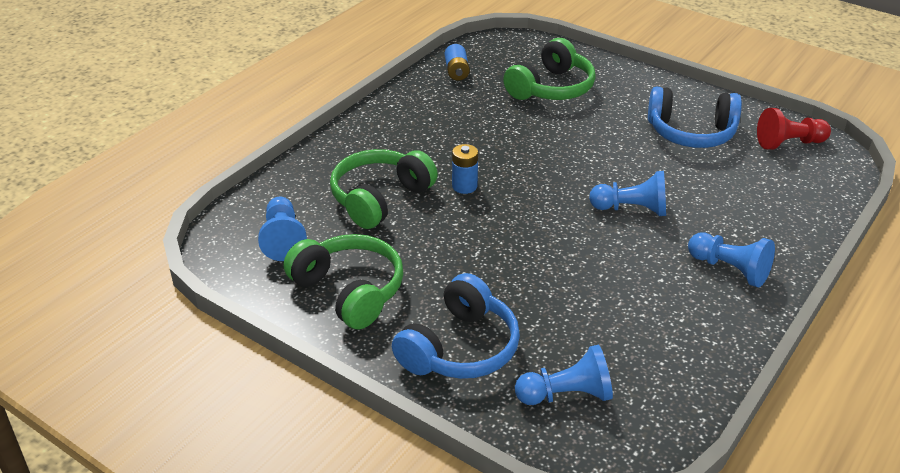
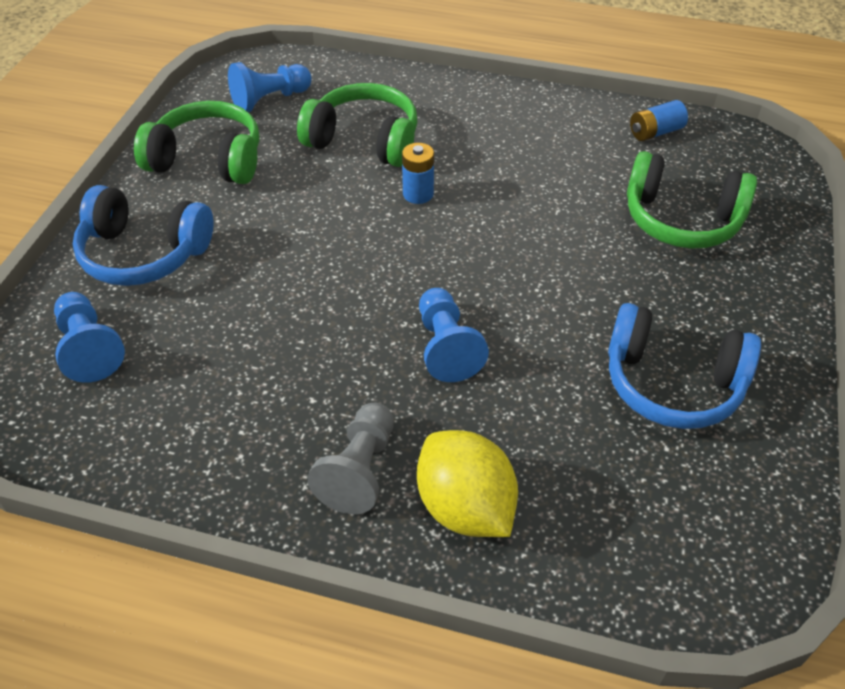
camera: 70 degrees right, 10 degrees up
(349, 291) = (207, 160): green headphones -> green headphones turned 105 degrees counterclockwise
(691, 132) = (672, 383): blue headphones -> blue headphones turned 60 degrees counterclockwise
(729, 269) = (359, 470): blue pawn -> grey pawn
(768, 232) = (465, 507): none -> yellow lemon
(789, 143) = (726, 514): red pawn -> none

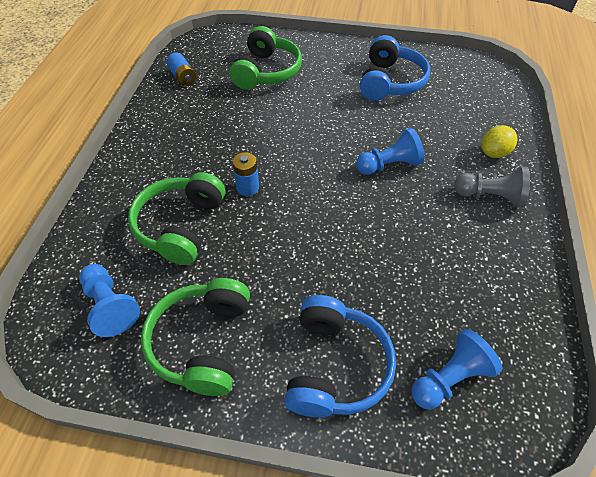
camera: 95 degrees left, 5 degrees up
(465, 507) = (494, 153): yellow lemon -> yellow lemon, size x0.64

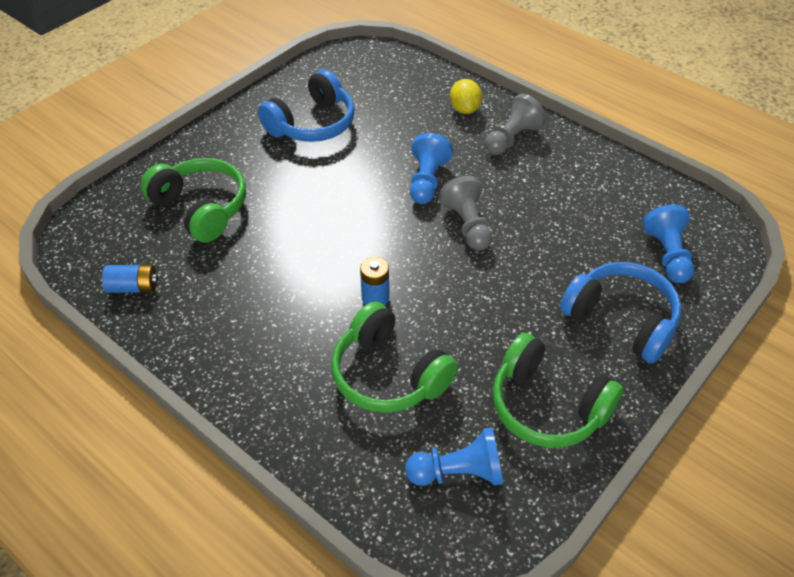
camera: 60 degrees left, 5 degrees down
(362, 209) = (467, 225): none -> grey pawn
(390, 82) = (312, 124): blue headphones -> blue headphones turned 90 degrees clockwise

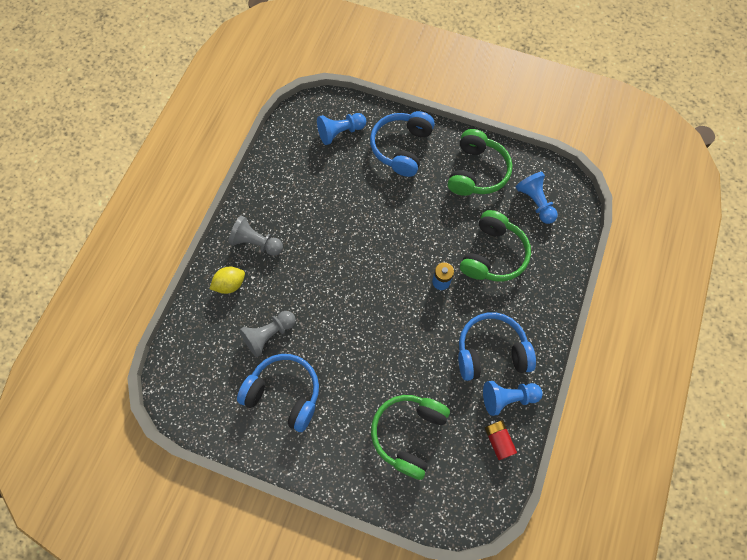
camera: 110 degrees left, 20 degrees up
(133, 287) = (498, 440): blue battery -> red battery
(246, 319) = (491, 352): none -> blue headphones
(427, 181) = (322, 285): blue pawn -> blue pawn (508, 398)
(467, 225) = (356, 247): grey pawn -> grey pawn (269, 335)

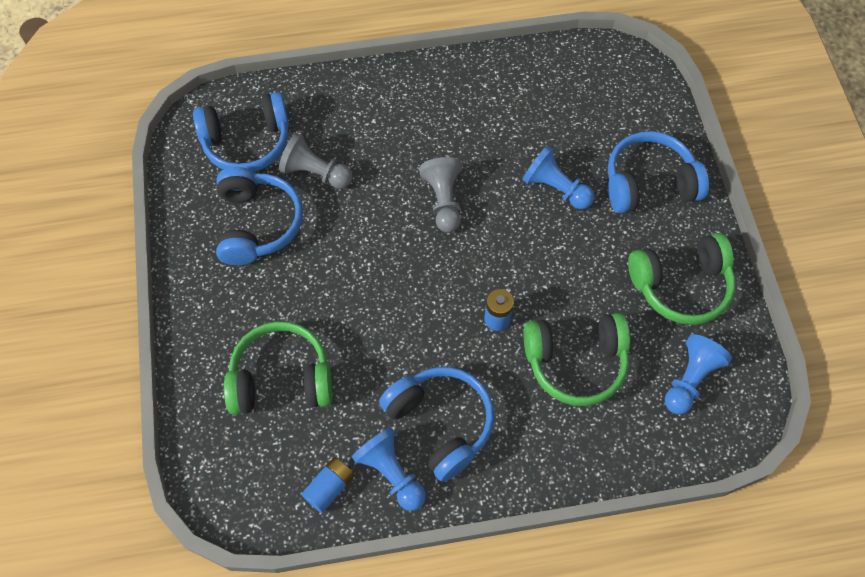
camera: 60 degrees right, 5 degrees down
(214, 368) = (247, 142): none -> blue headphones
(230, 284) = (351, 105): yellow lemon -> none
(256, 243) = (416, 102): grey pawn -> grey pawn (443, 201)
(340, 132) = (619, 108): blue pawn -> blue pawn (555, 188)
(498, 440) = (329, 487): red battery -> blue battery

